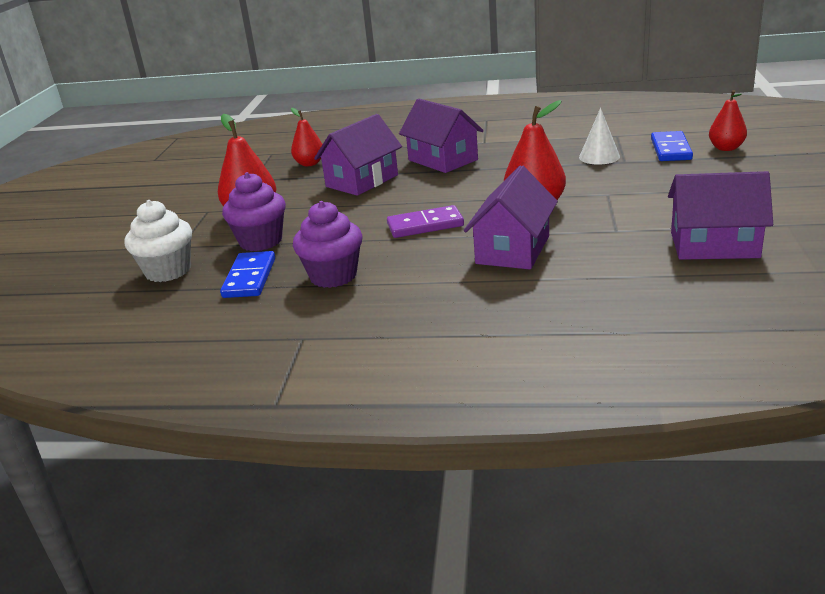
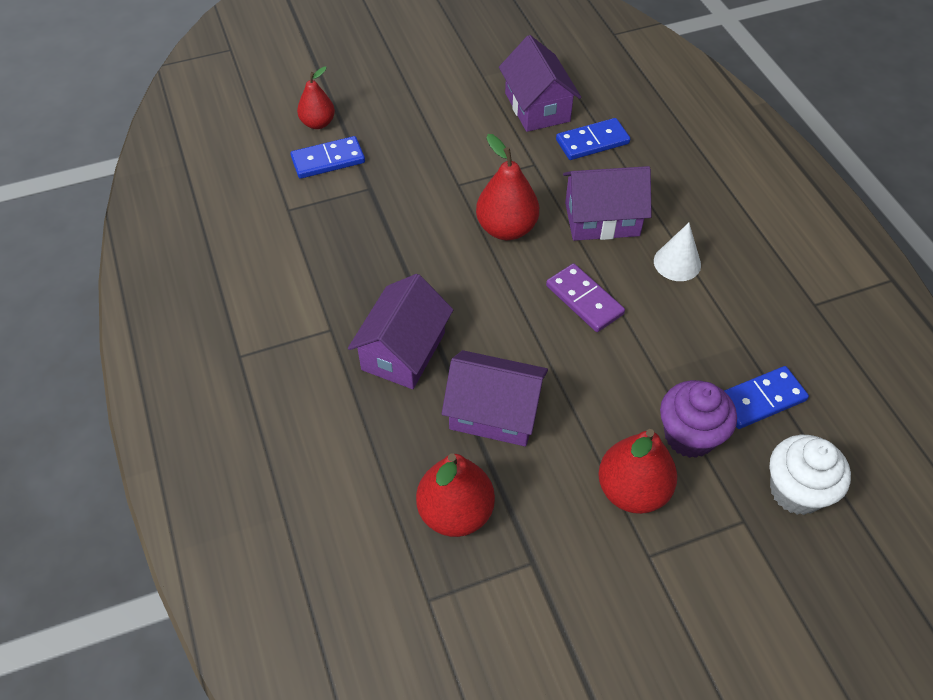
camera: 120 degrees left, 25 degrees up
(309, 163) = (455, 512): red pear -> red pear, size x1.55
(333, 276) = (716, 330): purple cupcake -> none
(599, 157) = (361, 210): white cone -> white cone (677, 263)
(636, 266) = (592, 142): none -> blue domino

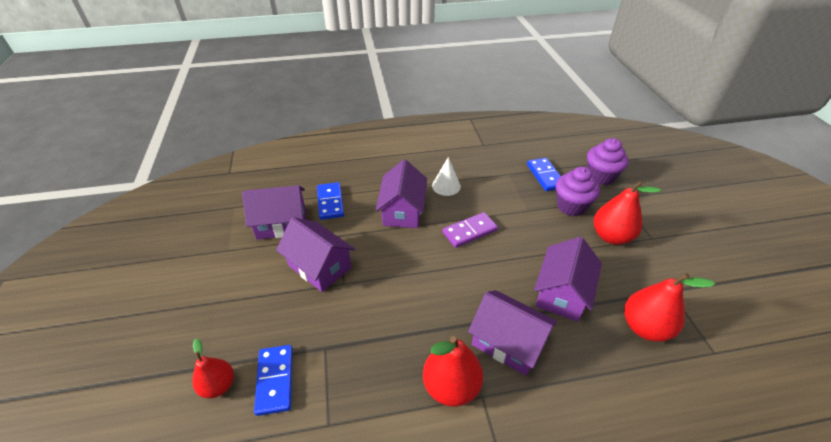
camera: 80 degrees left, 10 degrees down
(478, 158) = (320, 266): none -> purple house
(506, 228) = (398, 261): red pear -> red pear (451, 386)
(796, 491) = (600, 177): white cupcake -> purple cupcake

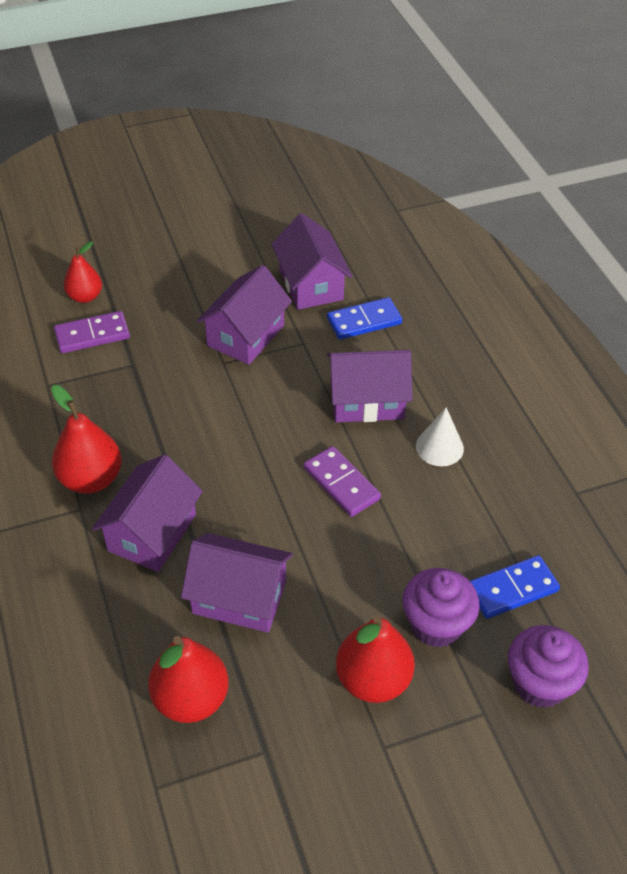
camera: 80 degrees right, 5 degrees up
(275, 380) = (92, 335): blue domino -> purple domino

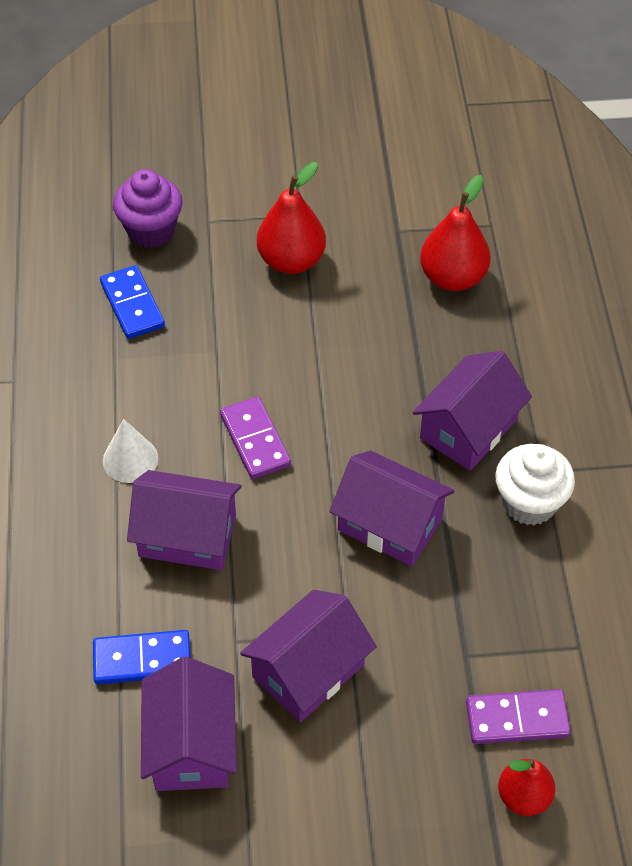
camera: 165 degrees left, 5 degrees up
(91, 479) = (529, 503): red pear -> white cupcake
(239, 597) = (392, 349): purple house -> purple house (390, 524)
(436, 625) = (217, 290): purple cupcake -> none
(512, 589) = (132, 305): blue domino -> blue domino turned 75 degrees clockwise

